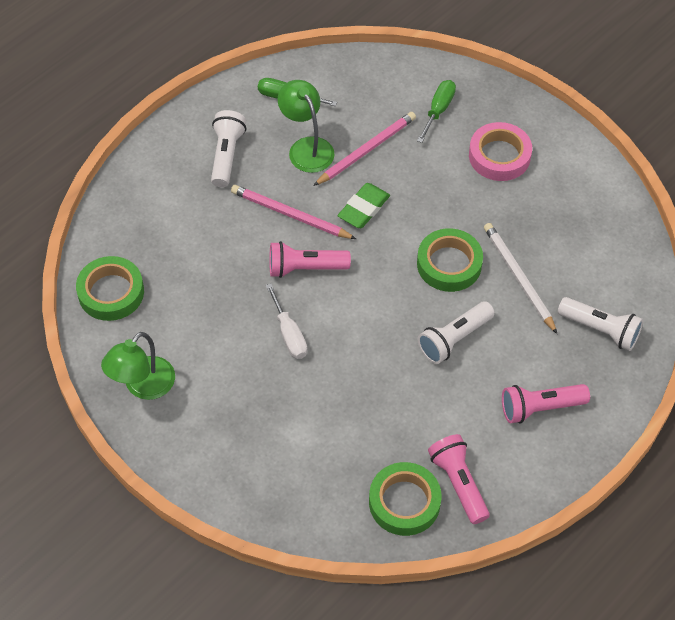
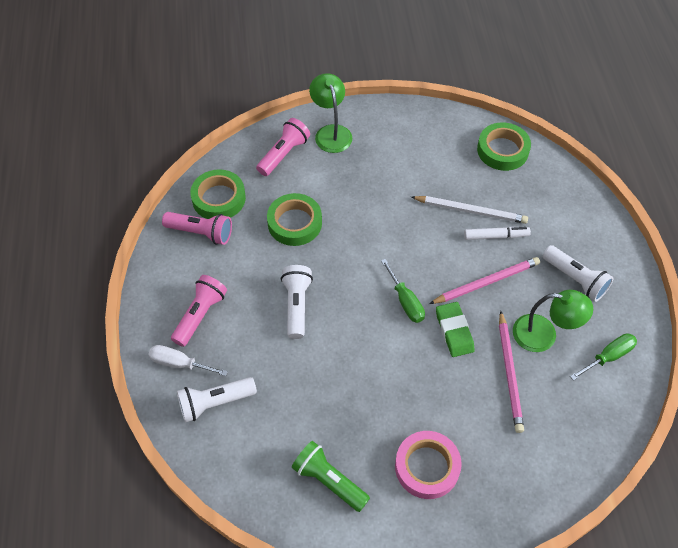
camera: 130 degrees right, 0 degrees up
(143, 386) = (417, 128): green lamp -> green lamp (331, 132)
(231, 237) = (495, 236): none -> white marker
(289, 334) = (387, 218): white screwdriver -> white screwdriver (179, 363)
(305, 268) = (432, 261): pink flashlight -> pink flashlight (283, 154)
(438, 110) = (512, 459): green screwdriver -> green screwdriver (405, 301)
(449, 264) = (358, 349): green tape -> green tape (294, 223)
(518, 278) = (305, 385): white pencil -> white pencil (471, 211)
(575, 208) = (329, 481): none -> green flashlight

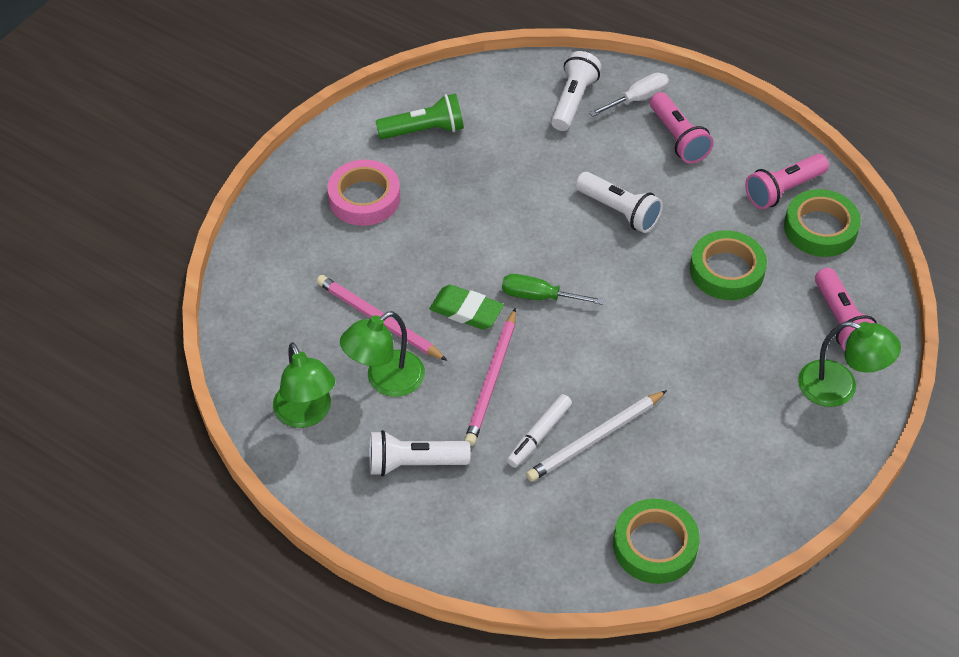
camera: 130 degrees right, 5 degrees down
(608, 357) = (307, 414): green screwdriver -> green lamp

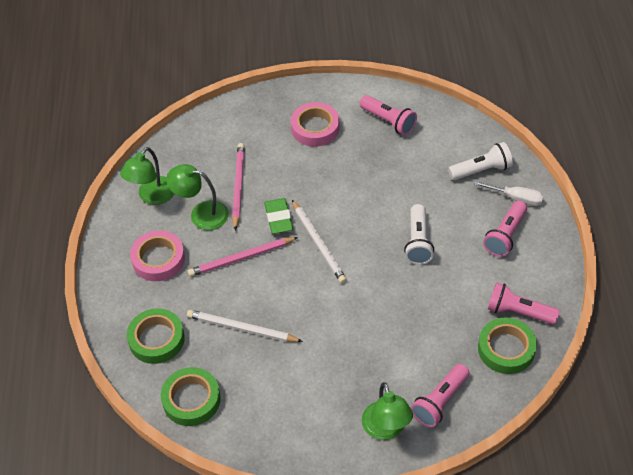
camera: 55 degrees right, 0 degrees up
(414, 463) = (158, 259): white flashlight -> pink tape
(424, 130) = (388, 121): green flashlight -> pink flashlight
(539, 296) = (318, 243): green screwdriver -> white pencil
(539, 434) = (223, 301): white marker -> none
(726, 270) = (423, 320): green tape -> green tape (156, 339)

